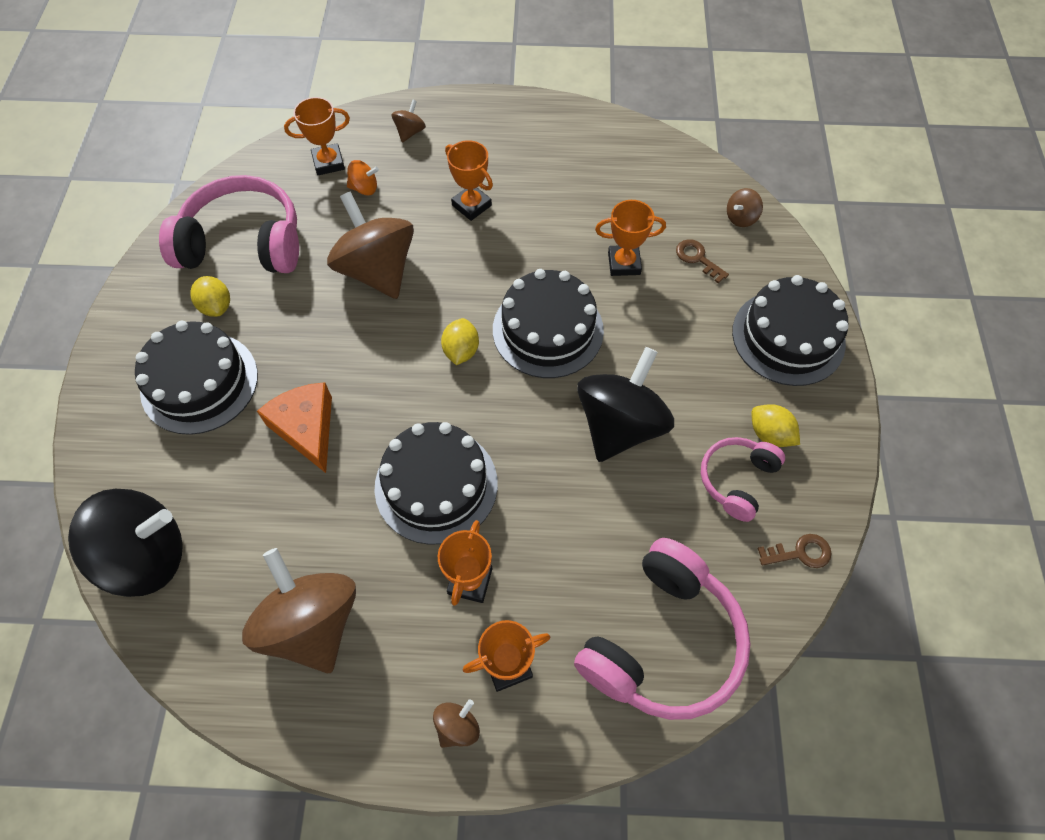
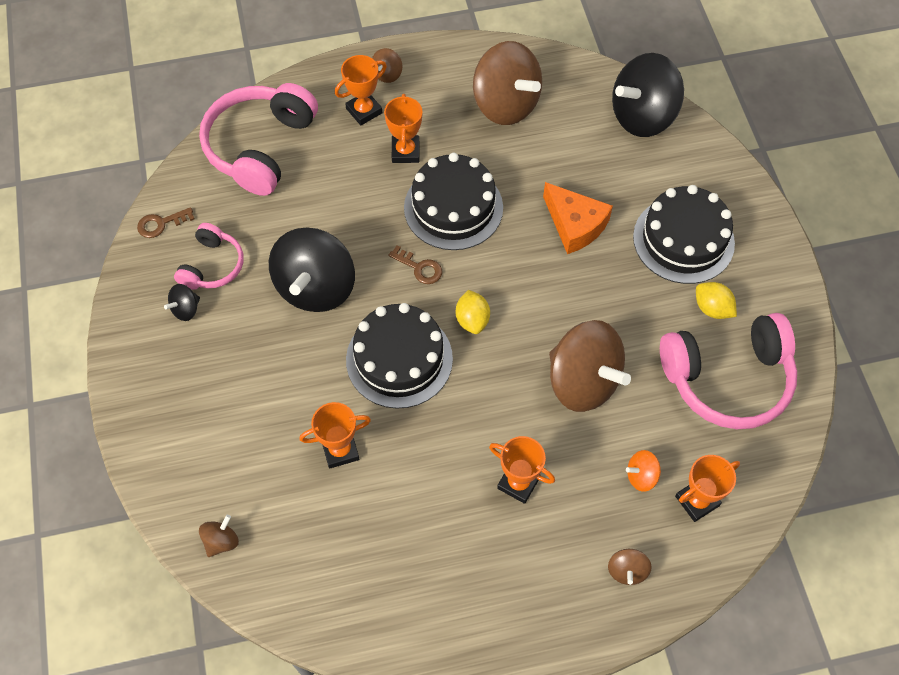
camera: 165 degrees right, 0 degrees up
(697, 258) = (264, 475): brown key -> brown key (419, 268)
(769, 434) = (186, 309): yellow lemon -> black spinning top
(788, 337) = (169, 406): black cake -> none

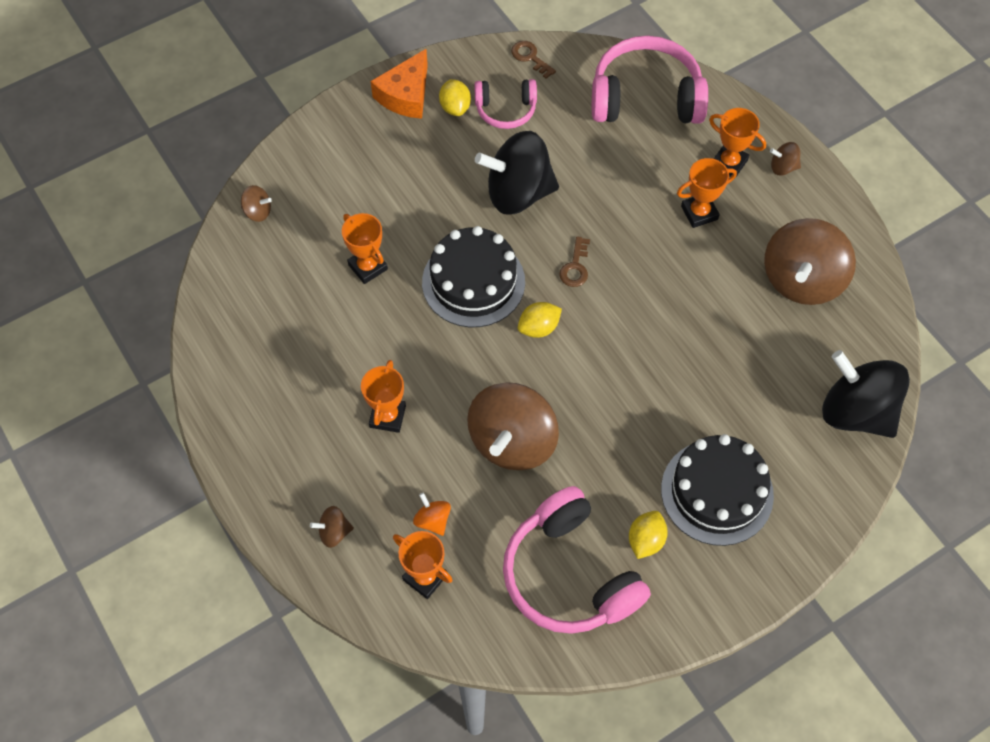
camera: 70 degrees right, 0 degrees up
(186, 309) = (455, 107): black spinning top -> yellow lemon
(453, 207) = (655, 273): black cake -> none
(575, 225) = (686, 385): orange cheese -> orange cheese (406, 95)

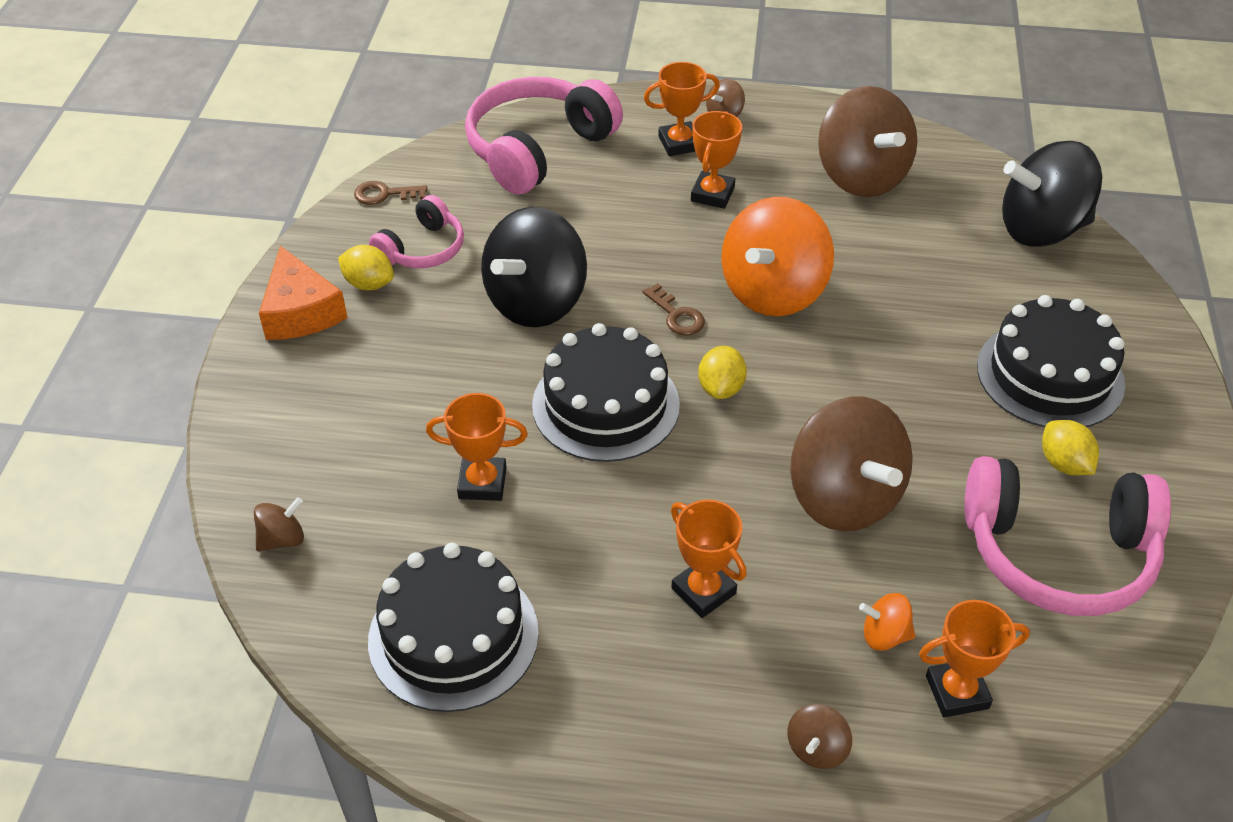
camera: 50 degrees left, 15 degrees down
(265, 327) = (453, 636): none -> black cake
(644, 301) = (773, 291): none -> orange spinning top

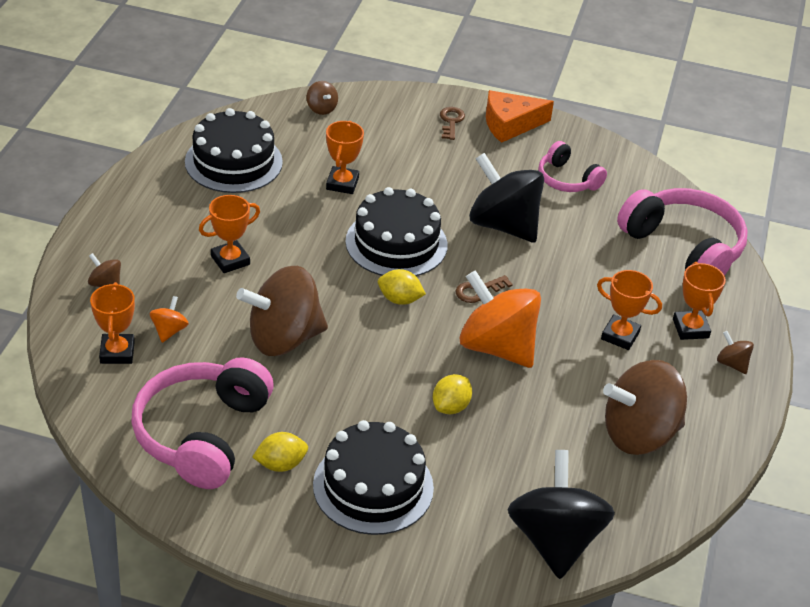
camera: 95 degrees right, 5 degrees down
(369, 284) = (533, 153): yellow lemon -> yellow lemon (451, 407)
(384, 194) = (631, 167): brown key -> brown key (451, 121)

